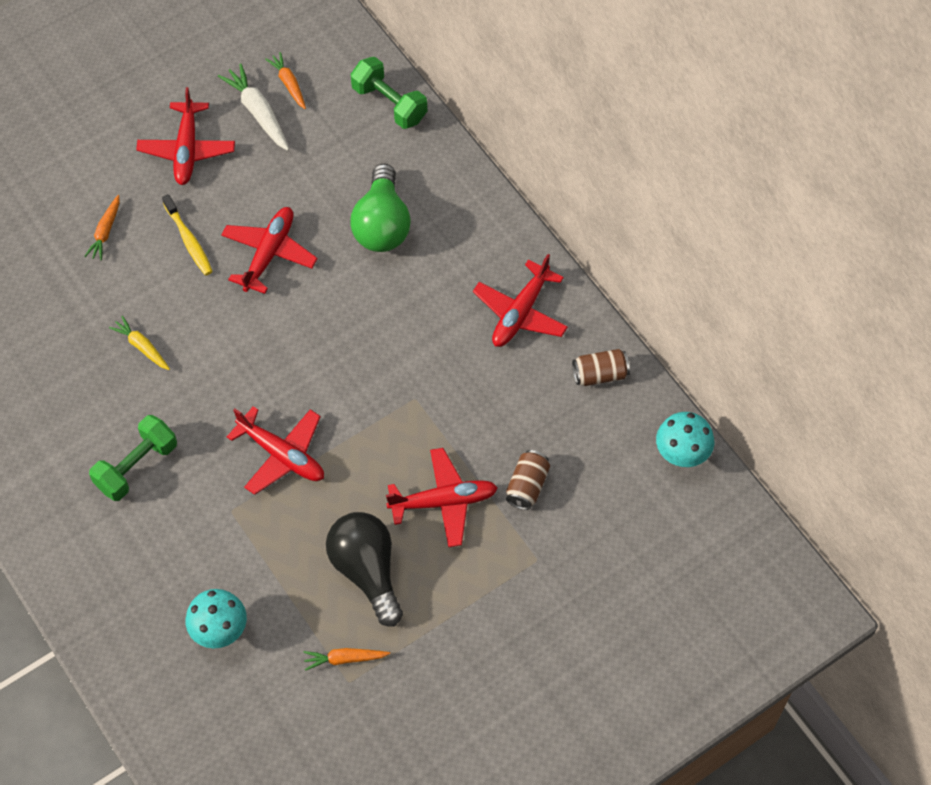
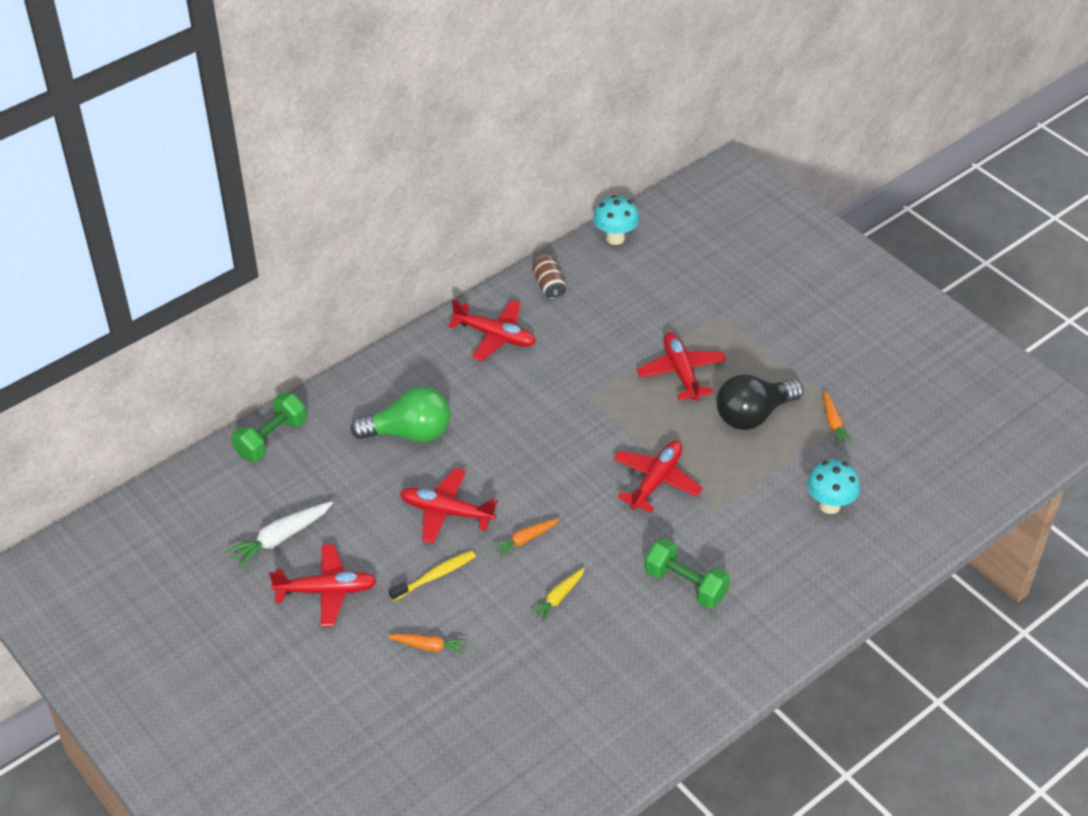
camera: 95 degrees left, 15 degrees down
(289, 84) = (245, 517): orange carrot -> orange carrot (525, 539)
(527, 486) = (657, 323): brown can -> none

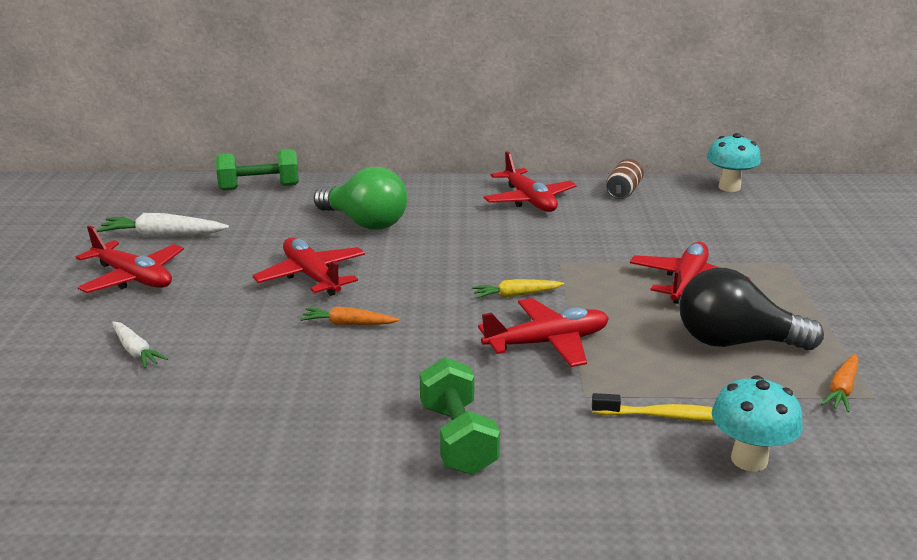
camera: 40 degrees right, 20 degrees down
(429, 646) = (136, 351): orange carrot -> white carrot
(435, 576) = (229, 309): yellow toothbrush -> yellow toothbrush (668, 416)
(558, 598) = (307, 379): yellow carrot -> yellow carrot (516, 295)

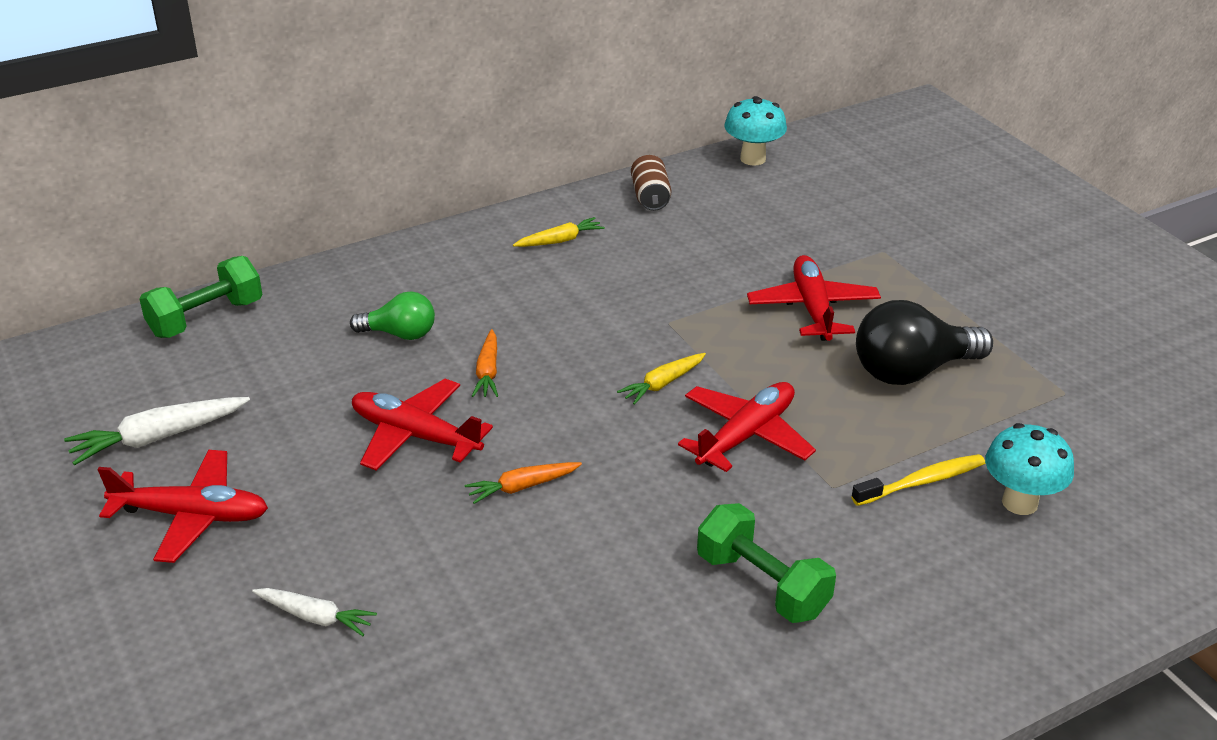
camera: 30 degrees left, 10 degrees up
(365, 223) = (400, 334): green light bulb -> green light bulb, size x0.59
(529, 200) = (560, 240): red plane -> yellow carrot
(842, 389) = (1035, 394): orange carrot -> orange carrot (488, 372)

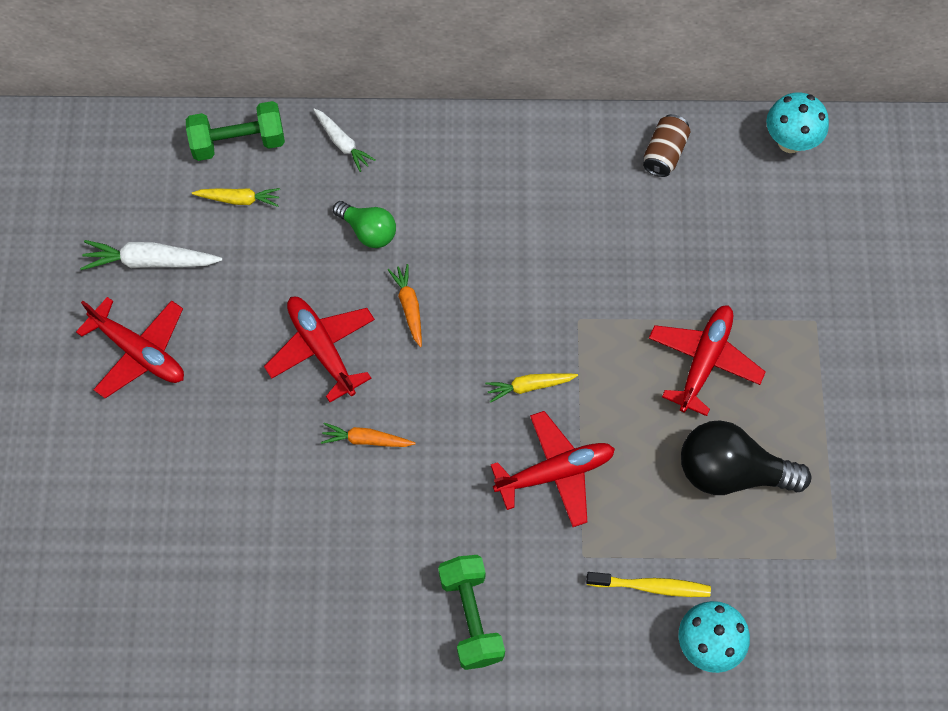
camera: 30 degrees right, 30 degrees up
(315, 617) = (173, 487): white carrot -> white carrot (342, 143)
(488, 372) = (409, 307): orange carrot -> orange carrot turned 135 degrees clockwise
(560, 240) = (553, 176): yellow carrot -> yellow carrot (239, 199)

